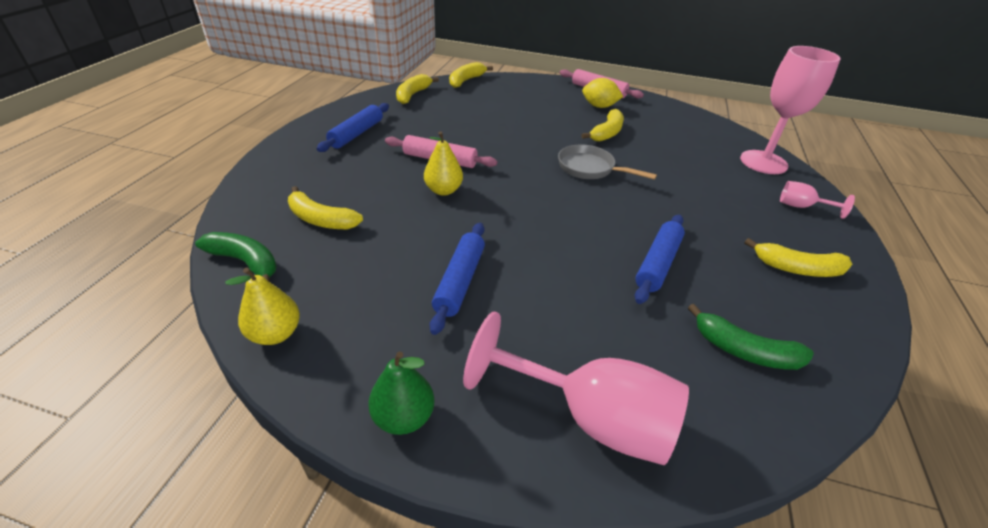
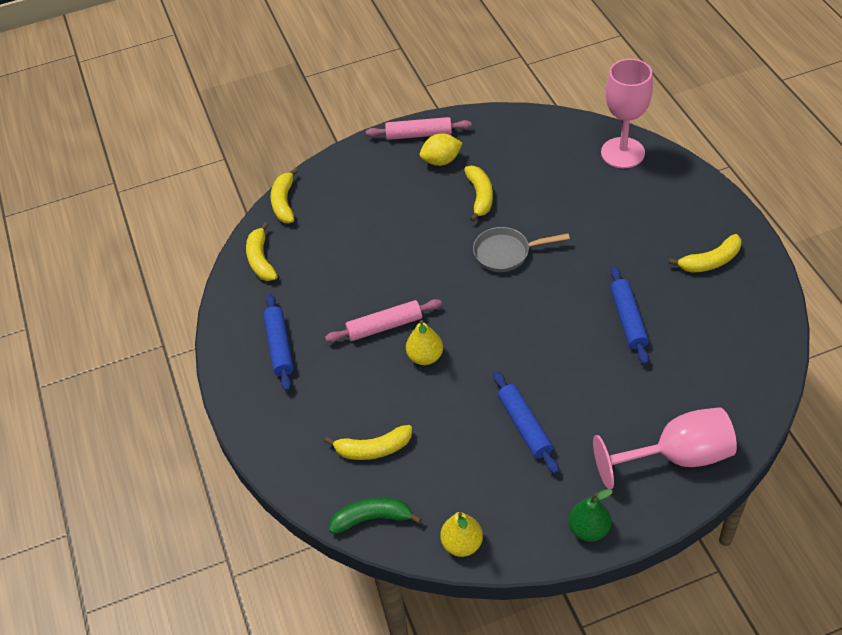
camera: 30 degrees left, 10 degrees up
(744, 351) = (721, 353): green banana -> none
(802, 207) = (679, 192): pink goblet -> none

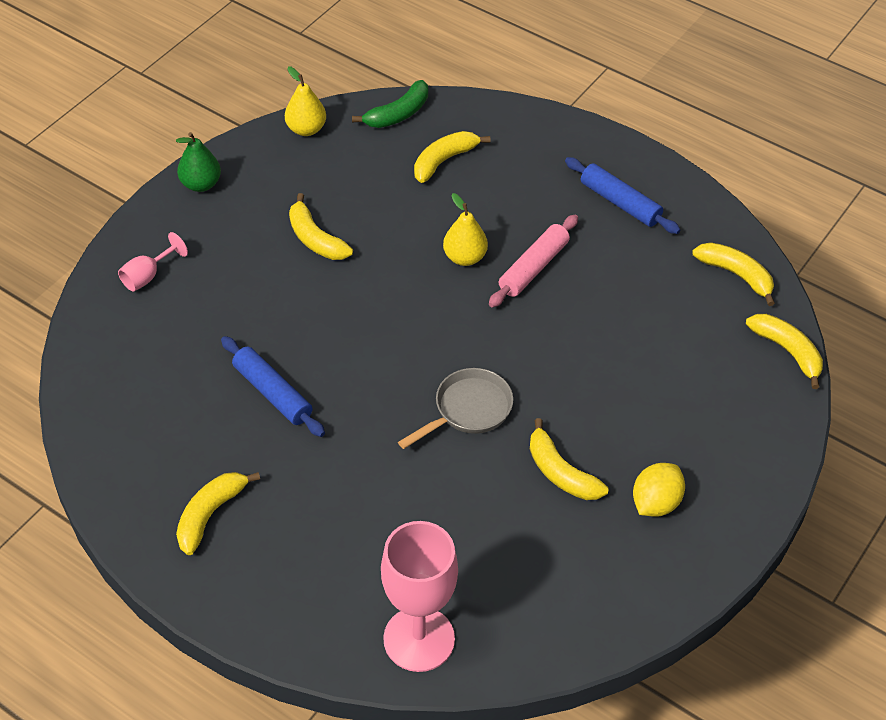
camera: 140 degrees right, 0 degrees up
(419, 134) = (723, 531): pink rolling pin -> none
(524, 426) = (315, 239): blue rolling pin -> yellow banana
(676, 457) = (148, 276): pink goblet -> pink goblet, size x0.48

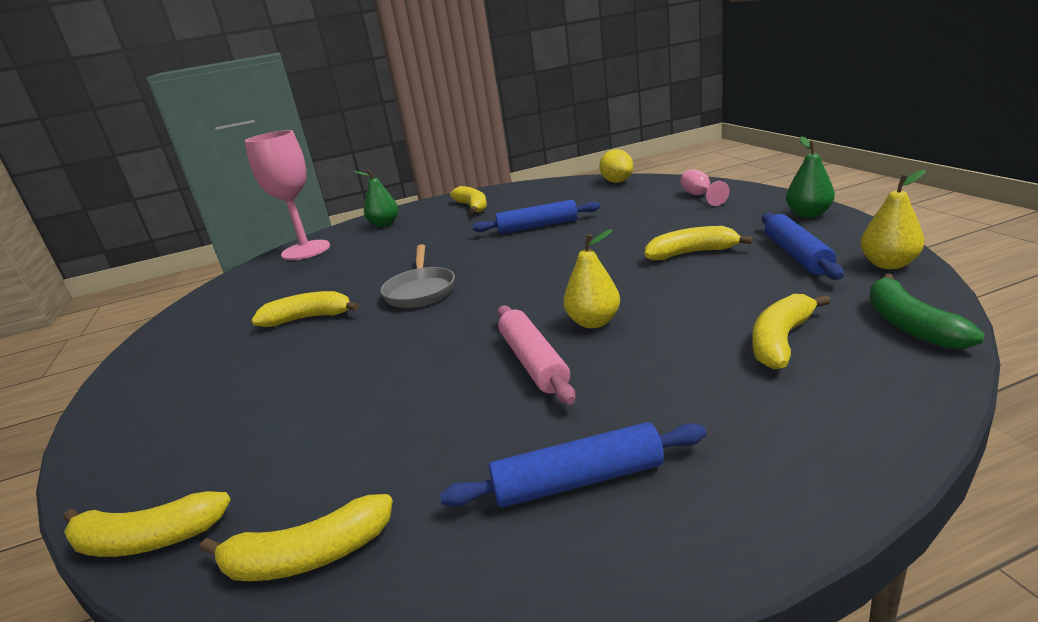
camera: 130 degrees right, 25 degrees down
(301, 176) = (797, 255): none -> blue rolling pin
(301, 598) = (384, 224): none -> green pear
(444, 161) = (781, 341): yellow banana -> yellow banana turned 135 degrees counterclockwise
(655, 503) = (211, 355): yellow lemon -> yellow lemon (617, 182)

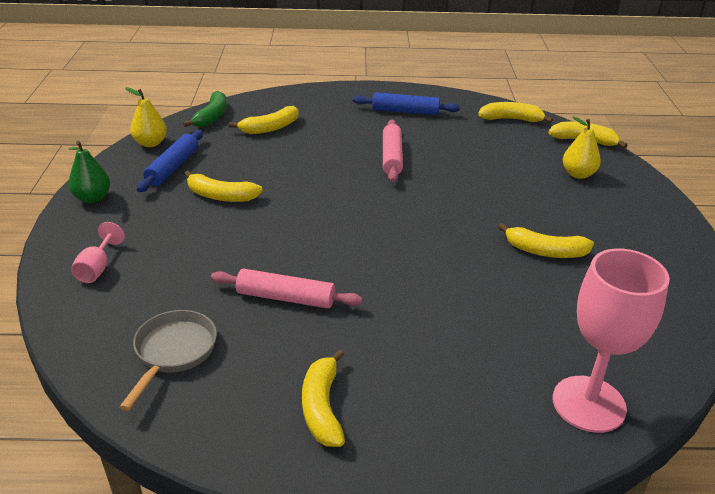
camera: 165 degrees left, 10 degrees up
(384, 224) = (468, 427): green pear -> none
(420, 291) = (442, 244): grey pan -> grey pan (173, 352)
(537, 226) = (286, 298): blue rolling pin -> pink rolling pin
(593, 322) = (341, 168): yellow pear -> yellow pear (578, 174)
(617, 182) = (102, 361): yellow lemon -> none

